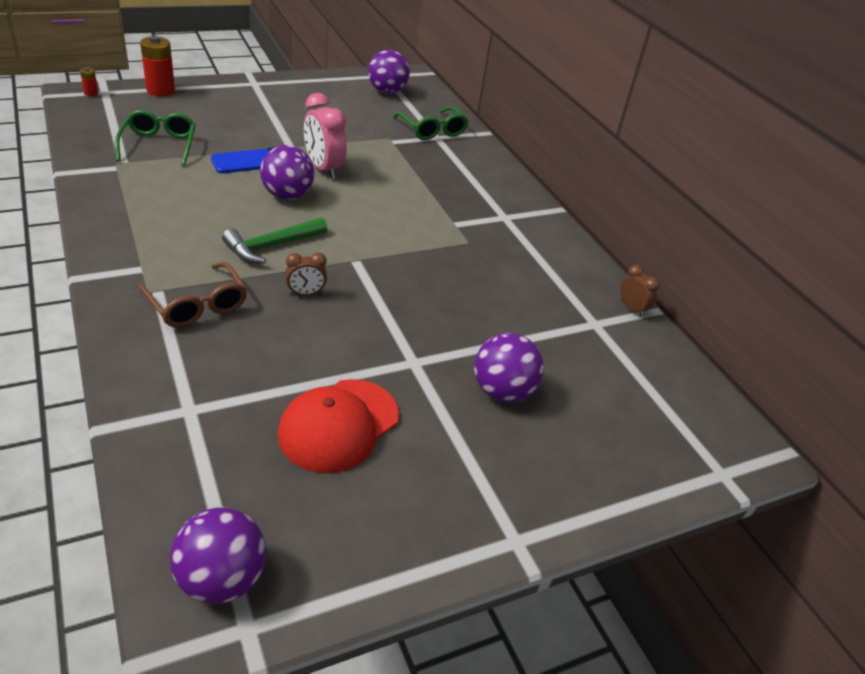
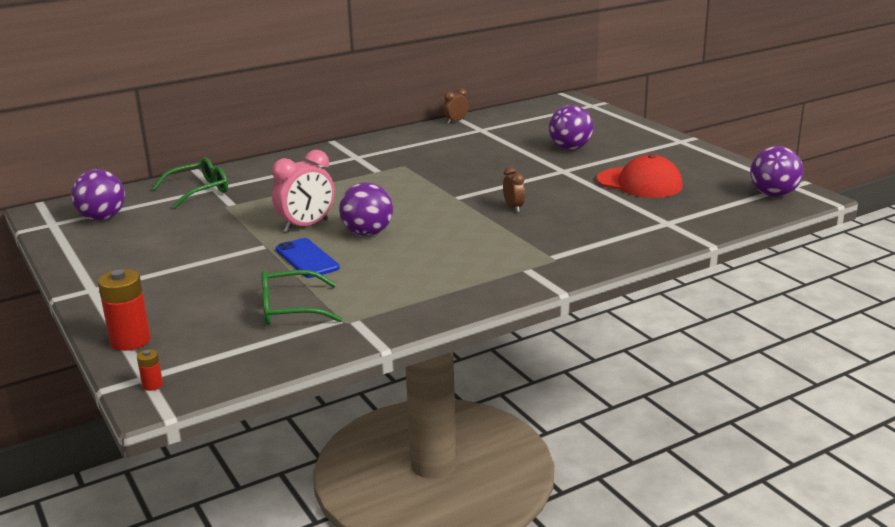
camera: 90 degrees left, 15 degrees down
(197, 305) = (558, 239): brown glasses -> none
(271, 246) = (457, 227): green hammer -> none

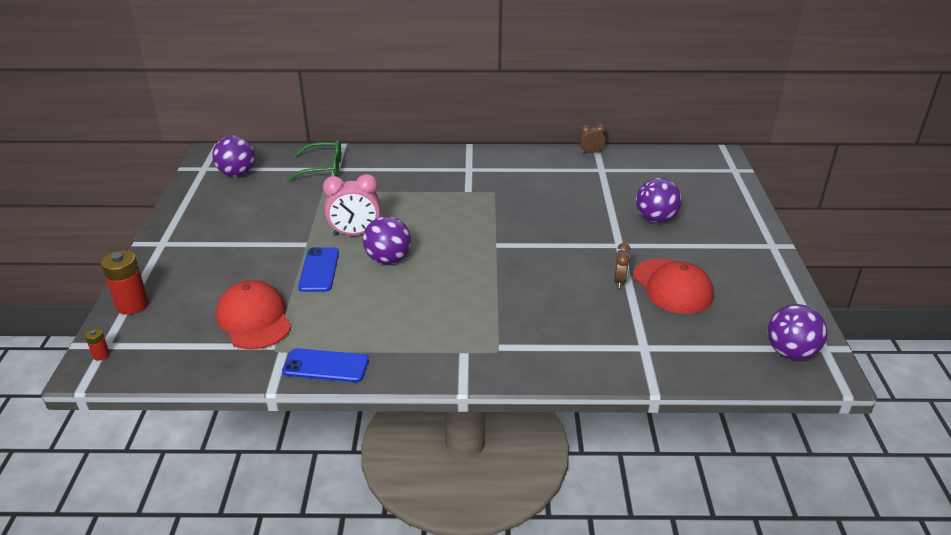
camera: 30 degrees right, 10 degrees up
(290, 309) = (254, 319): green glasses -> red cap
(413, 316) = (326, 366): none -> blue phone
(513, 208) = (529, 274): brown clock -> brown clock (619, 281)

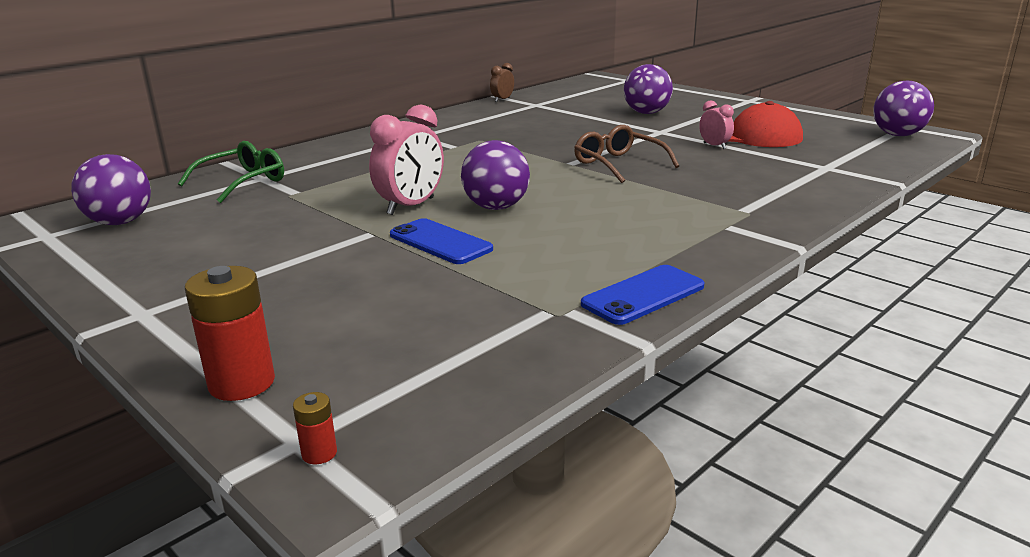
camera: 45 degrees left, 10 degrees down
(254, 319) = (465, 306): red cap -> none
(521, 262) = (618, 164): none -> brown glasses
(619, 281) = (714, 146): brown clock -> pink clock

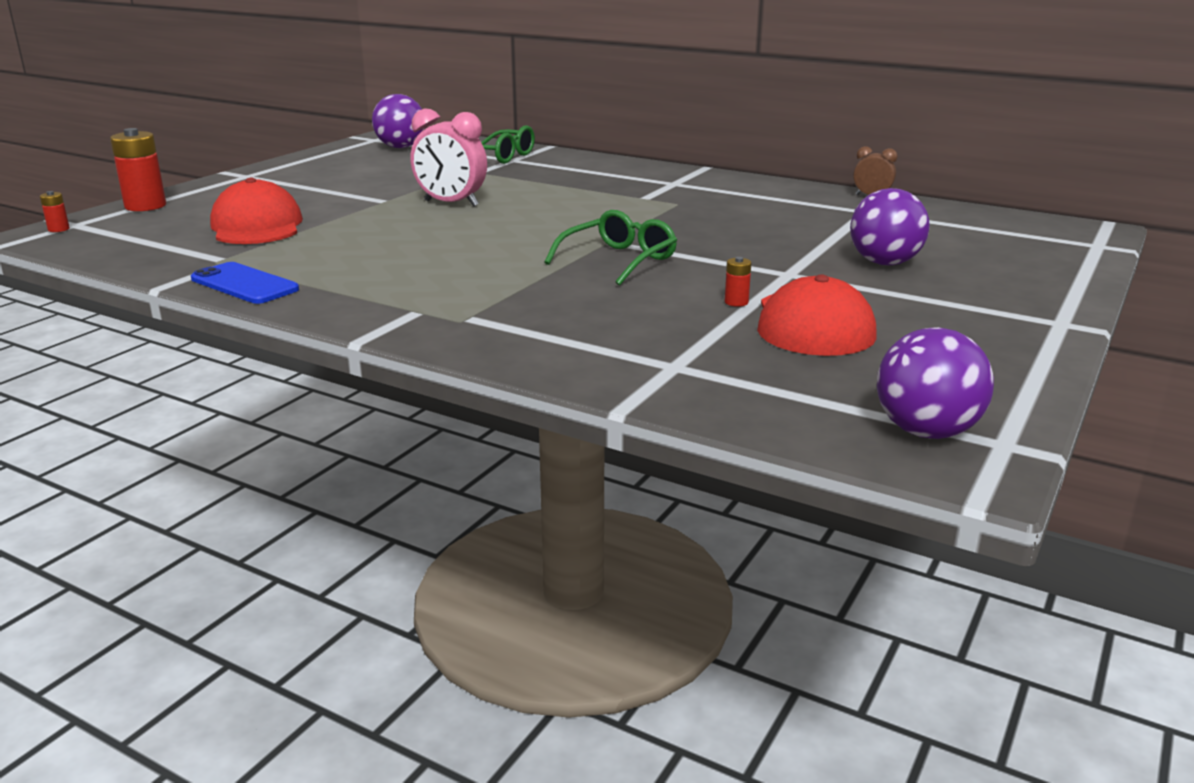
camera: 75 degrees right, 0 degrees up
(423, 296) = (257, 226): none -> red cap
(440, 242) = (365, 220): blue phone -> none
(496, 207) = (455, 227): purple ball -> none
(618, 164) = (619, 260): brown glasses -> green glasses
(714, 146) = (736, 302): pink clock -> red battery

